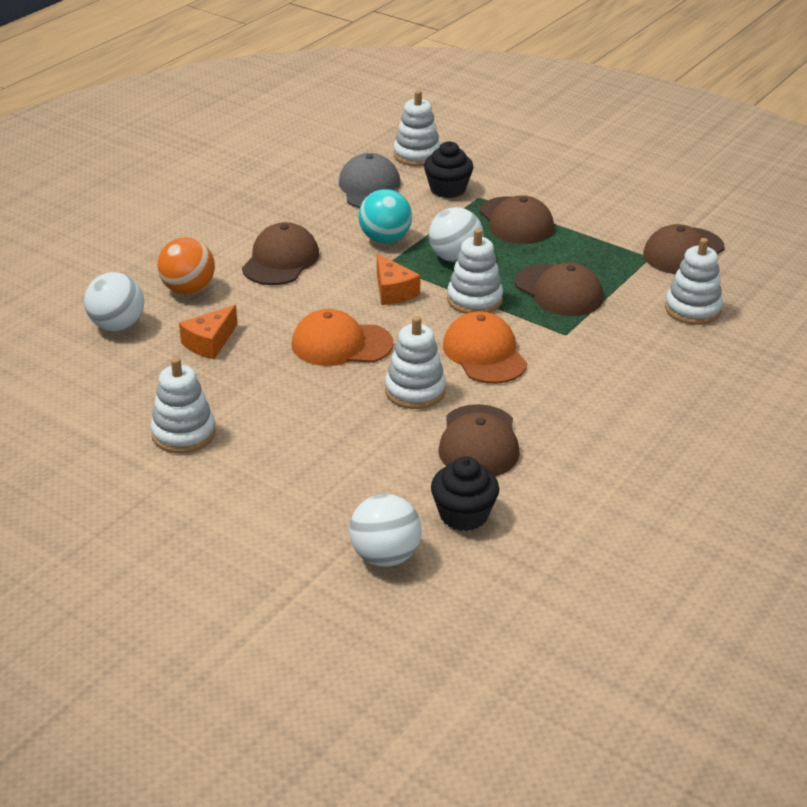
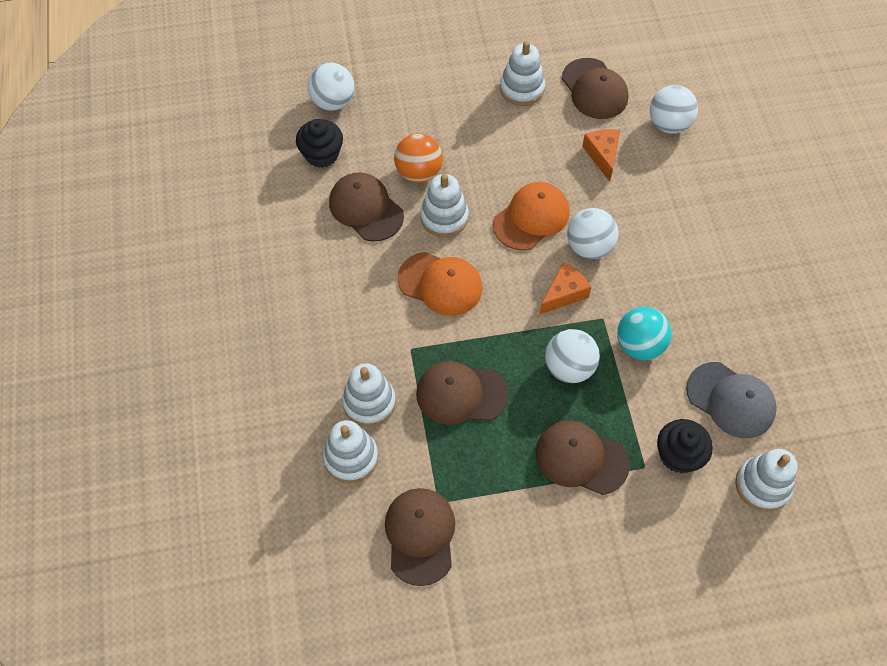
camera: 135 degrees right, 25 degrees up
(188, 289) = (679, 184): orange ball -> orange ball (418, 172)
(281, 260) = (669, 259): brown cap -> brown cap (594, 89)
(326, 301) = (589, 247): none -> white ball
(393, 291) = (564, 294): orange cheese -> orange cheese turned 120 degrees clockwise
(474, 300) = (504, 332): white stacking toy -> white stacking toy (369, 402)

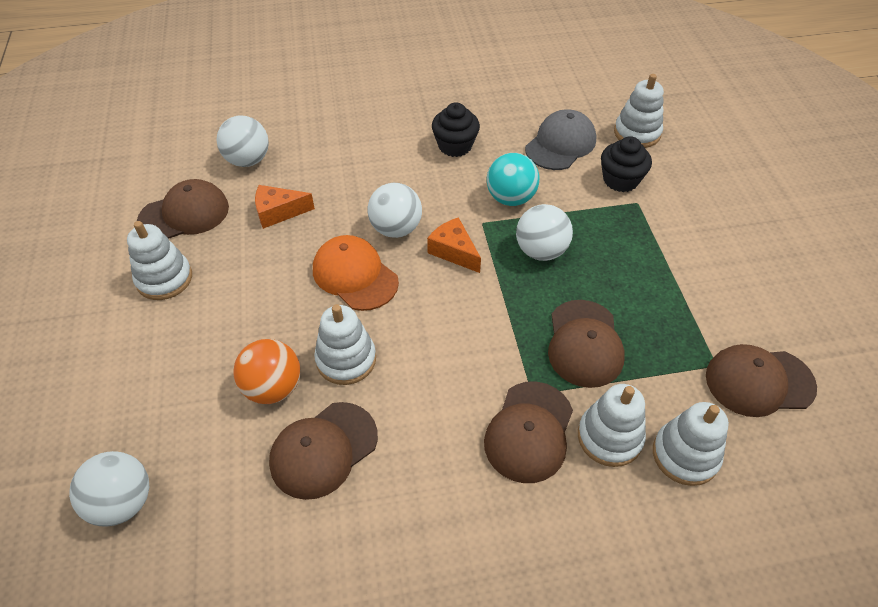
camera: 90 degrees left, 10 degrees down
(322, 154) = (219, 513): black cupcake -> black cupcake (455, 146)
(440, 284) = (442, 363): orange cap -> none
(581, 458) = (638, 246): brown cap -> brown cap (529, 432)

